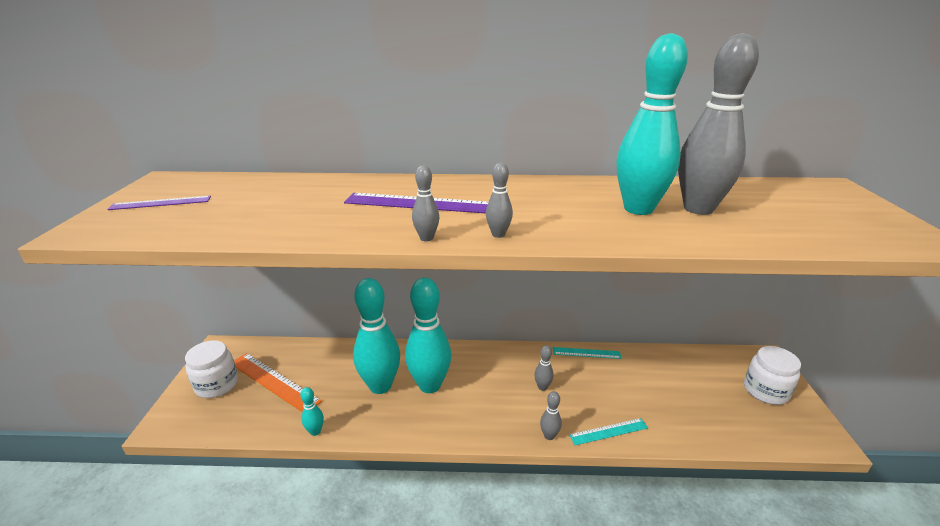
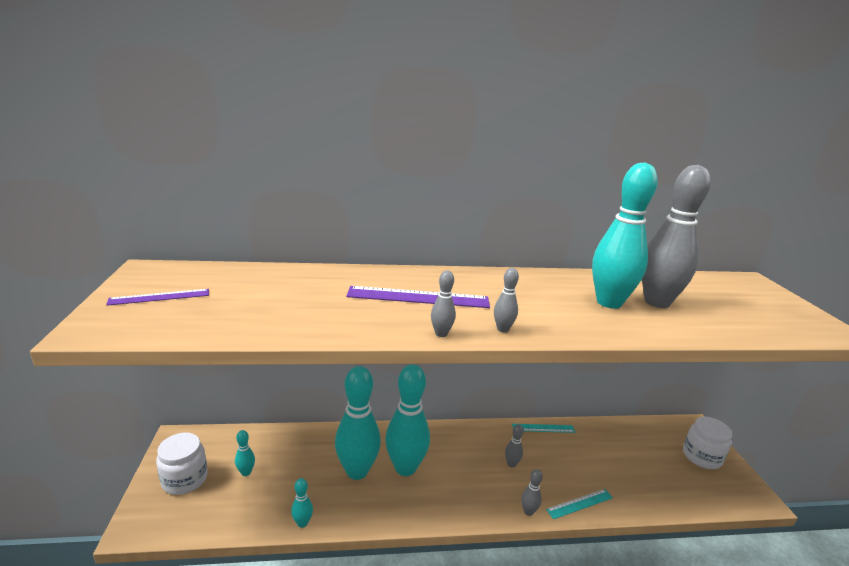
camera: 10 degrees left, 5 degrees down
(274, 381) = (246, 472): orange ruler -> turquoise bowling pin

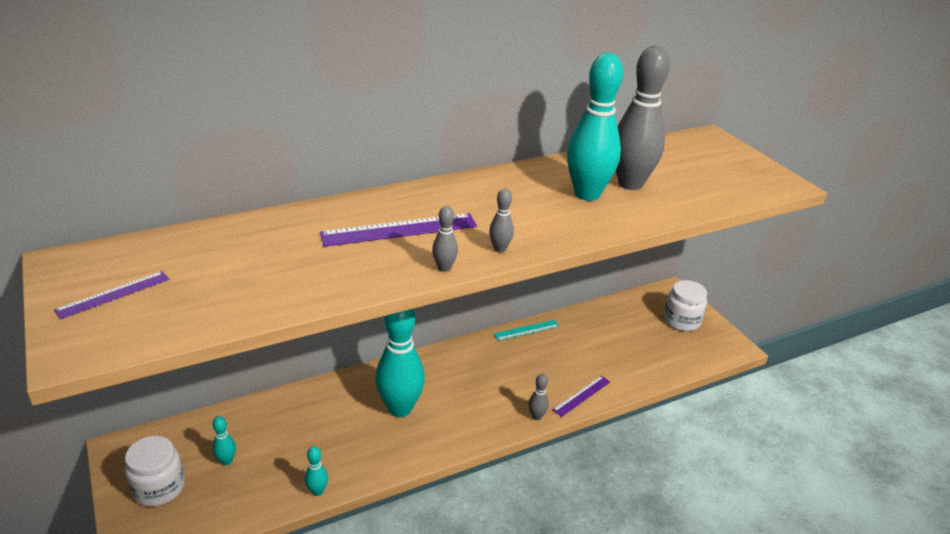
camera: 20 degrees left, 10 degrees up
(357, 471) = (350, 426): turquoise bowling pin -> none
(511, 464) = (506, 375): grey bowling pin -> none
(579, 503) = (581, 395): turquoise ruler -> purple ruler

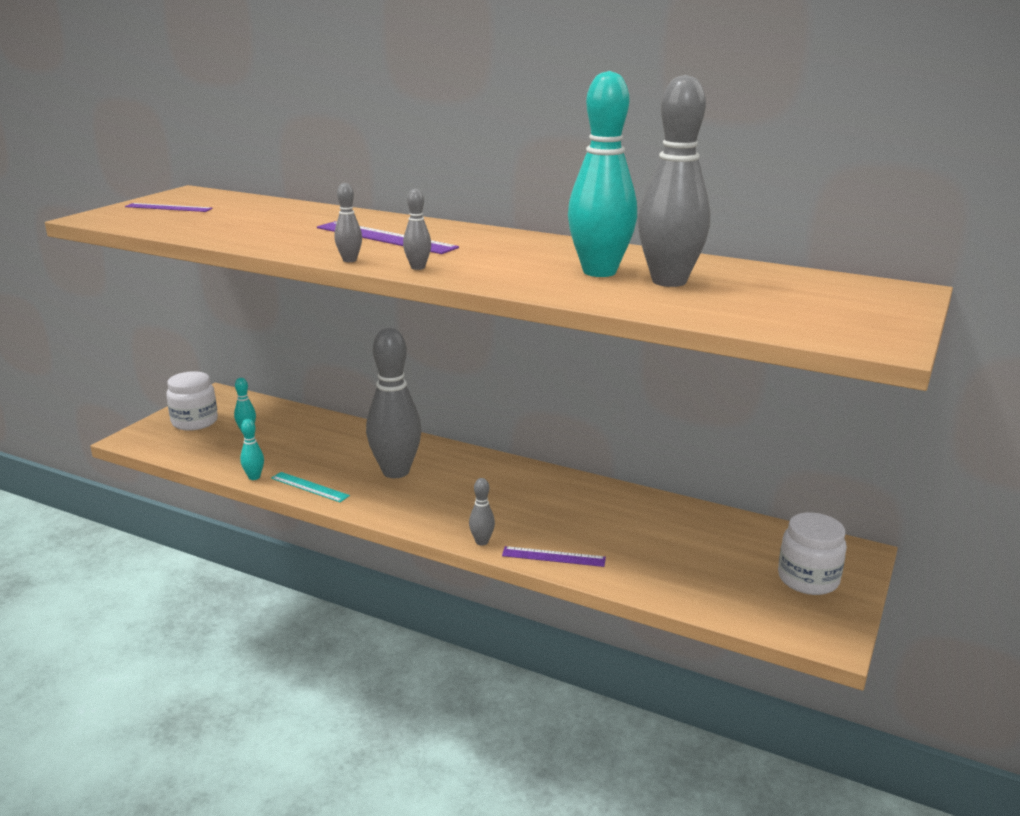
camera: 55 degrees right, 10 degrees down
(400, 408) = (396, 472): turquoise bowling pin -> grey bowling pin
(526, 330) = (607, 489): turquoise ruler -> turquoise ruler (309, 487)

